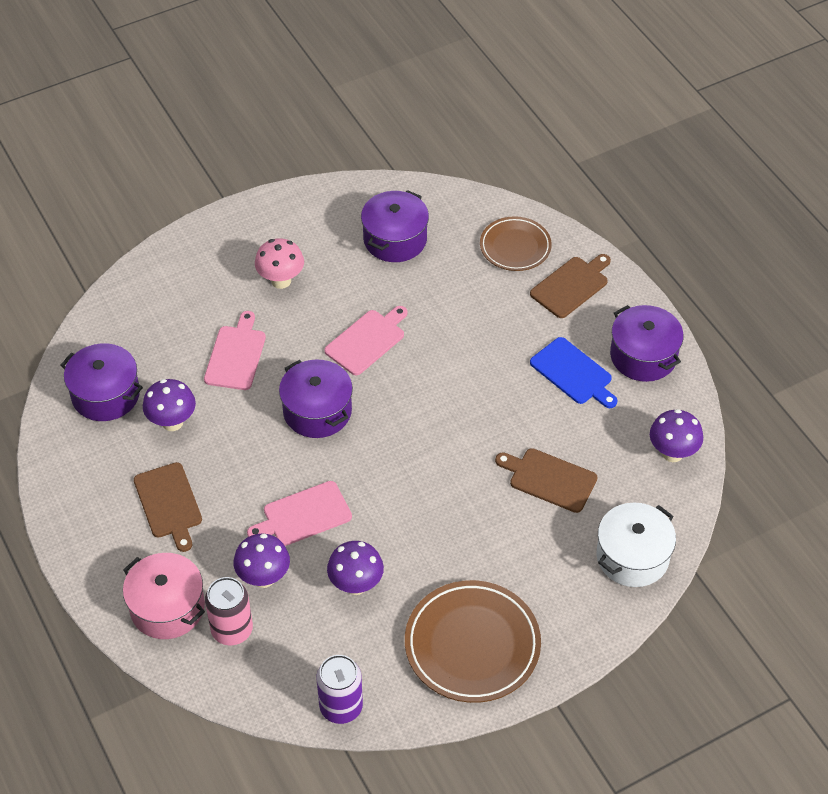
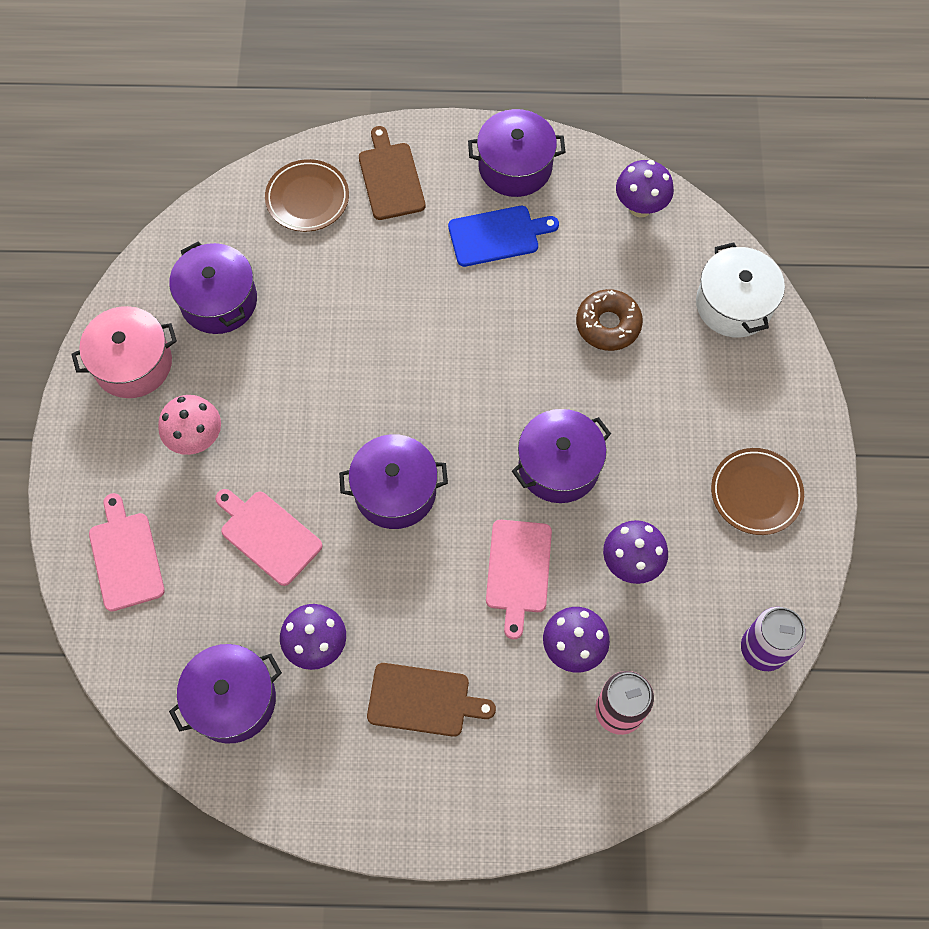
camera: 60 degrees left, 15 degrees up
(167, 607) = (555, 764): pink pot -> pink pot (133, 363)
(367, 340) = (335, 397): pink cutting board -> pink cutting board (125, 557)
(405, 502) = (559, 466): none -> purple pot
(472, 645) = (756, 493): brown plate -> brown plate, size x0.62
(549, 479) = (608, 325): brown cutting board -> brown donut

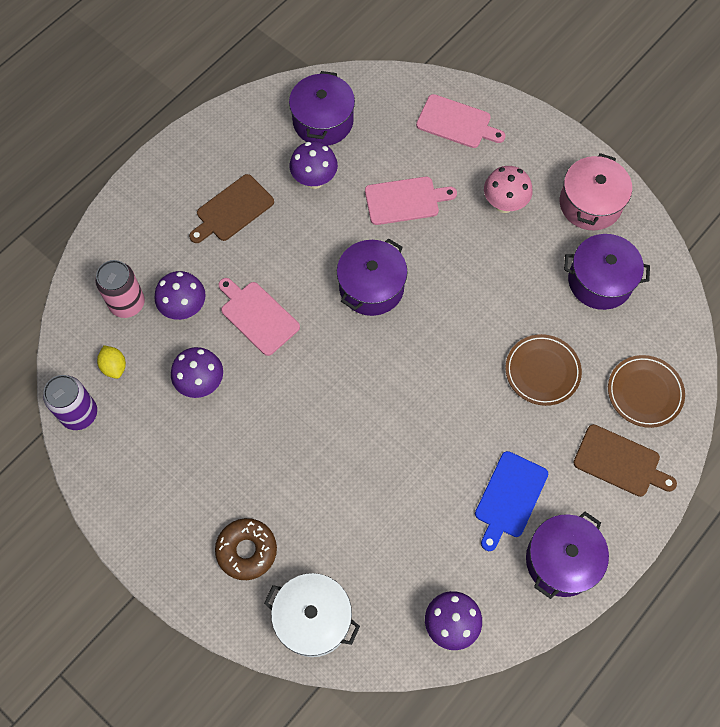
camera: 130 degrees right, 0 degrees up
(559, 466) = (301, 394): purple pot -> none
(608, 325) = (374, 513): brown donut -> brown donut (247, 550)
(691, 660) = (114, 366): none -> yellow lemon
(756, 493) = (171, 501): brown plate -> brown plate (542, 371)

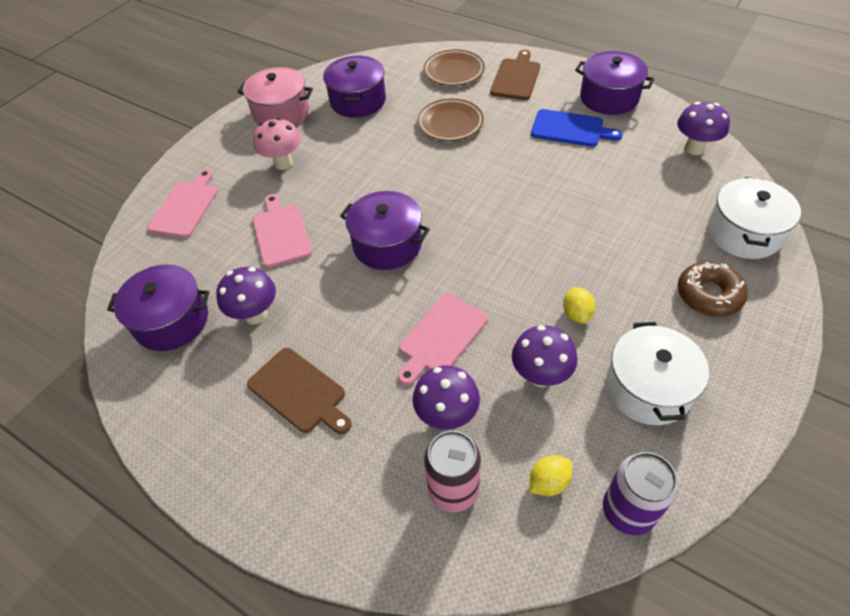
camera: 95 degrees left, 15 degrees down
(168, 462) = (648, 388): none -> white pot
(254, 429) = (576, 314): none -> yellow lemon

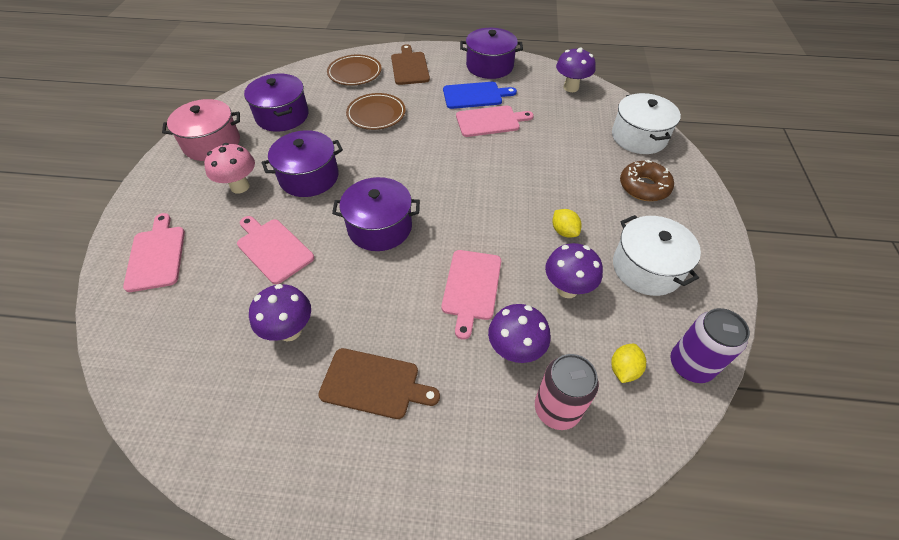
camera: 30 degrees left, 0 degrees up
(172, 321) = (202, 369): purple pot -> purple pot (309, 177)
(570, 164) = (490, 121): none -> pink cutting board

